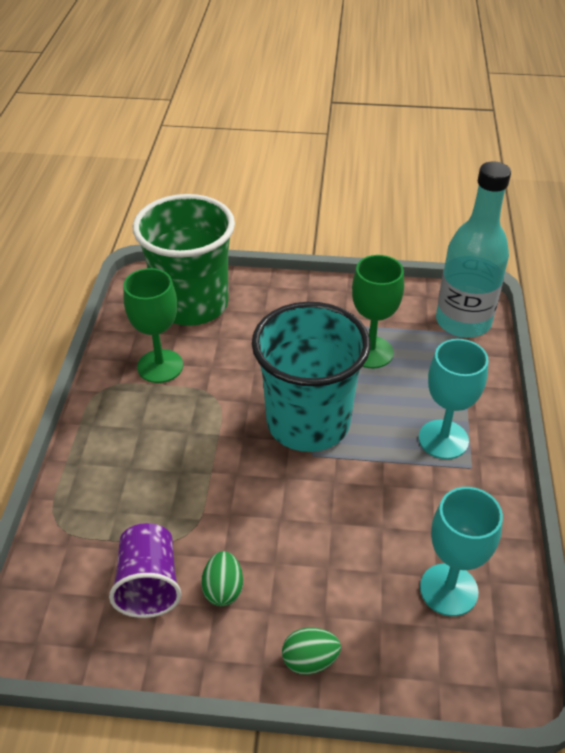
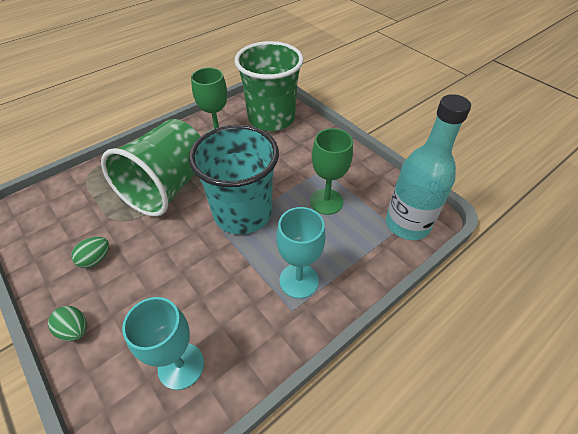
camera: 45 degrees right, 5 degrees up
(149, 584) = (77, 229): purple cup -> none
(186, 459) = (168, 187): none -> green cup

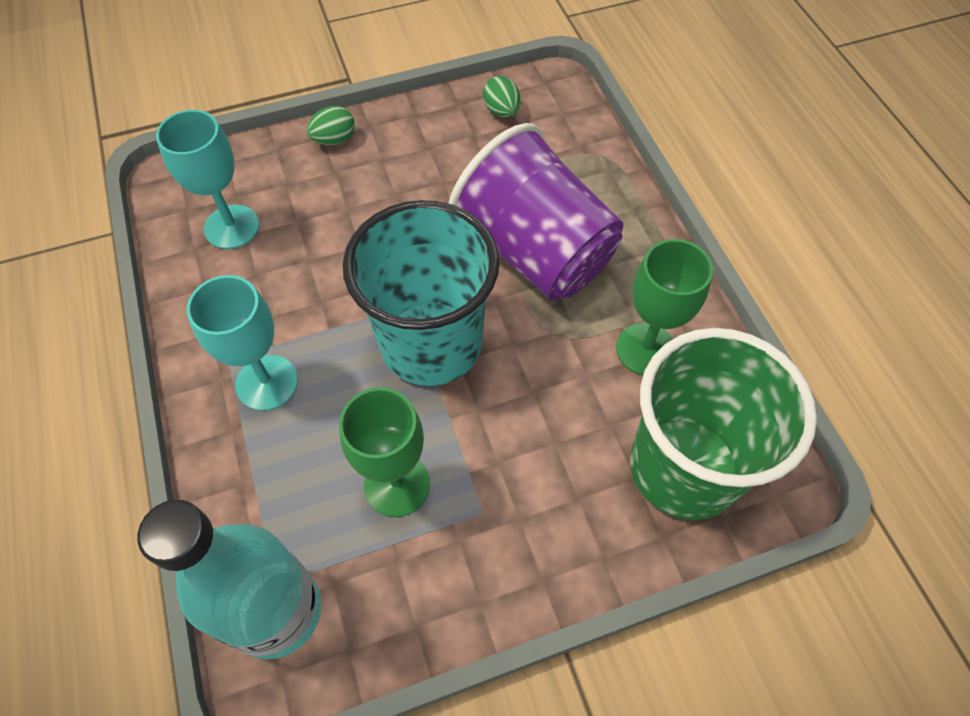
camera: 110 degrees right, 10 degrees up
(96, 259) = (428, 160): green egg -> green egg (501, 111)
(168, 187) = (534, 252): green cup -> purple cup

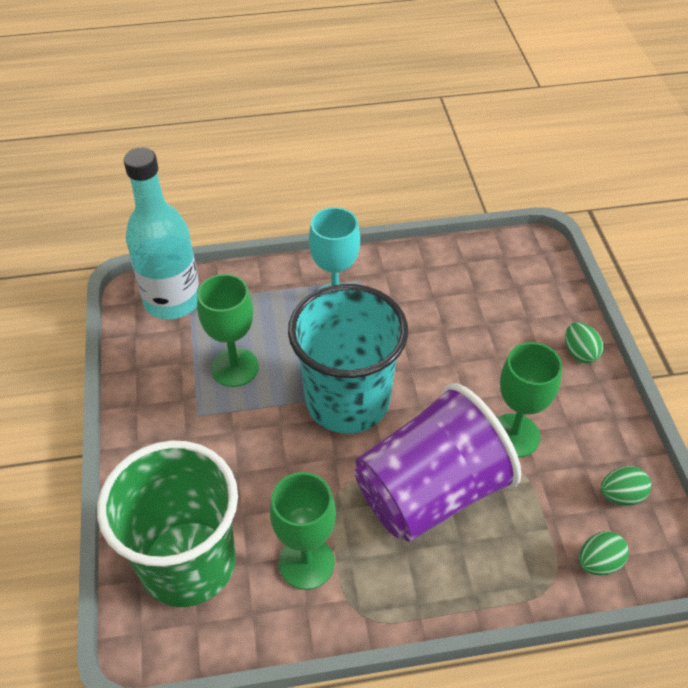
camera: 100 degrees right, 10 degrees down
(232, 227) = (482, 283): turquoise goblet -> none
(450, 188) = (514, 435): none -> green goblet
(574, 126) = (598, 562): none -> green egg

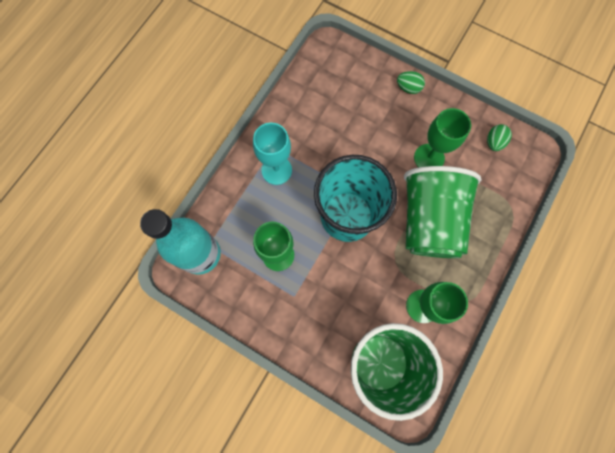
camera: 50 degrees left, 25 degrees up
(430, 492) = (429, 221): purple cup -> green cup
(598, 562) = (517, 181): green egg -> none

